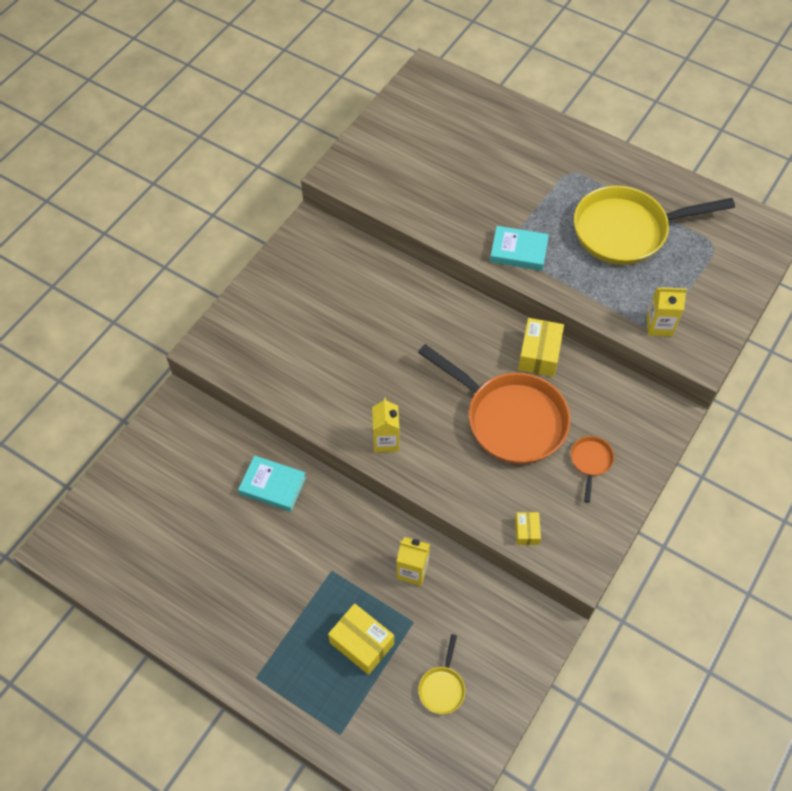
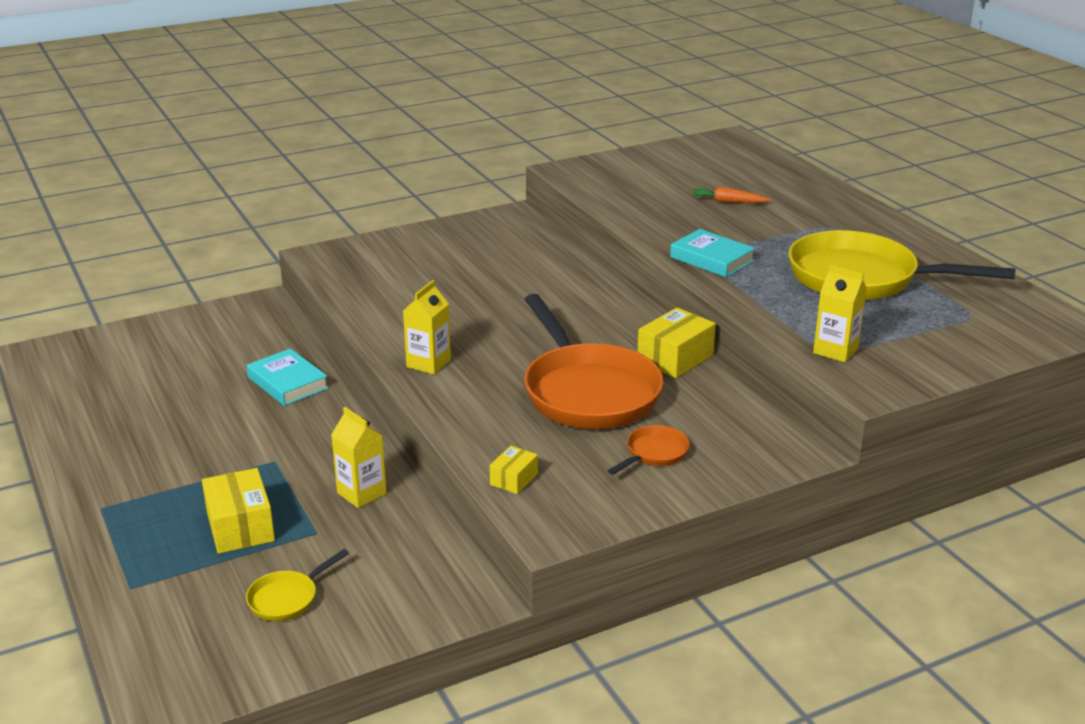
camera: 30 degrees right, 30 degrees down
(482, 169) = (728, 202): none -> orange carrot

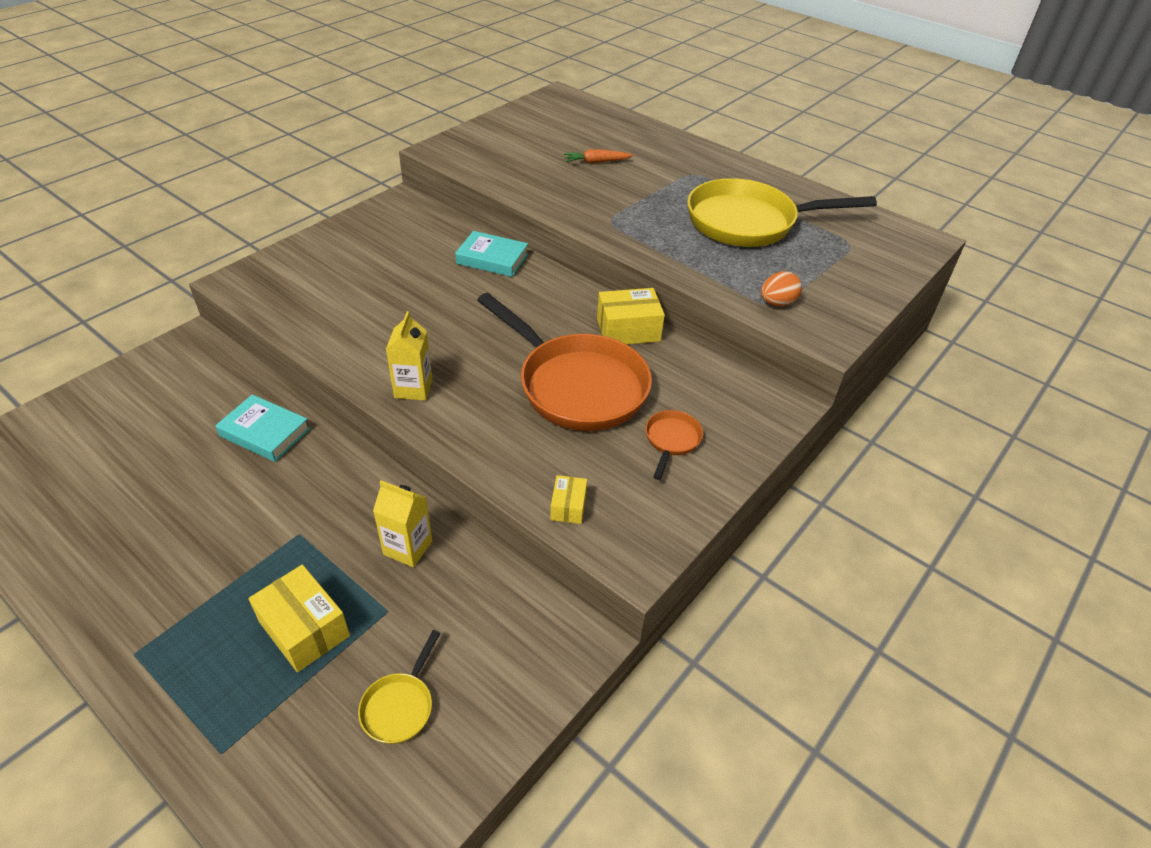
camera: 25 degrees left, 15 degrees up
(675, 358) = (628, 330): yellow box -> yellow box turned 60 degrees clockwise
(712, 259) = (620, 225): turquoise book -> turquoise book (492, 259)
(835, 351) = (777, 303): yellow carton -> orange egg

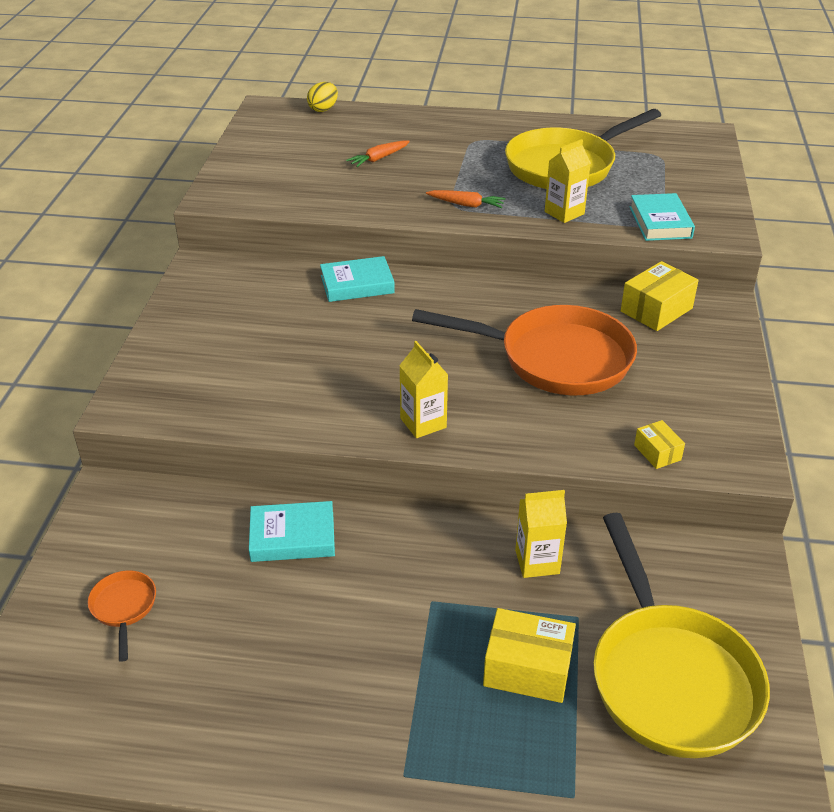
camera: 30 degrees left, 5 degrees down
(400, 706) = (669, 677): yellow pan -> yellow pan, size x2.36
(600, 109) = (323, 109): none -> yellow egg
(621, 223) = (466, 205): none -> orange carrot
(628, 330) = (544, 297): yellow box -> yellow box (656, 310)
(671, 441) = (674, 368): orange pan -> orange pan (124, 608)
(698, 261) = (564, 213): none -> yellow carton
(777, 303) = (660, 222): orange egg -> turquoise book

